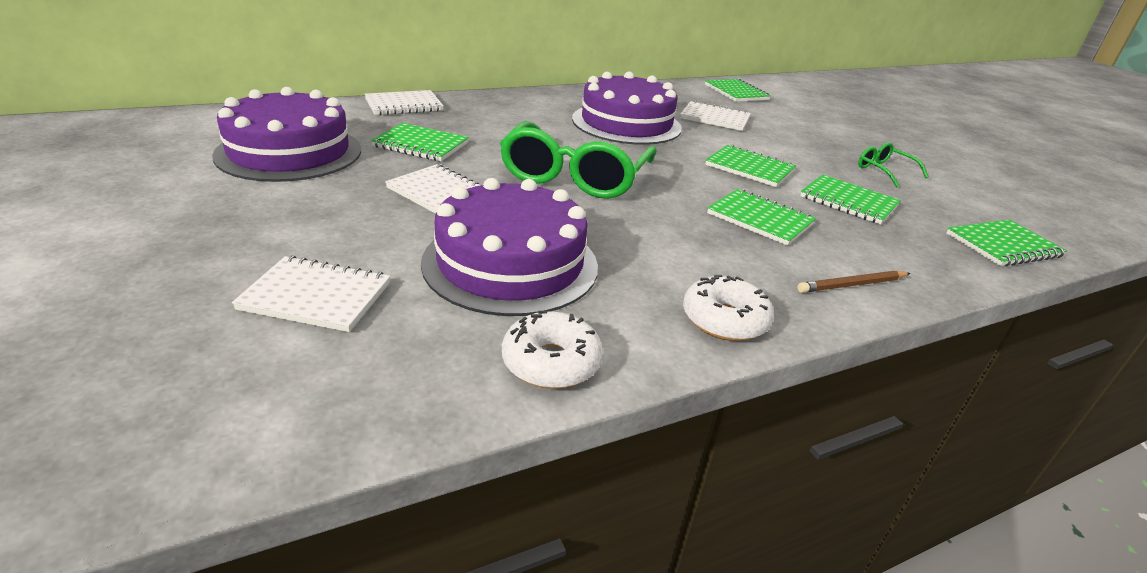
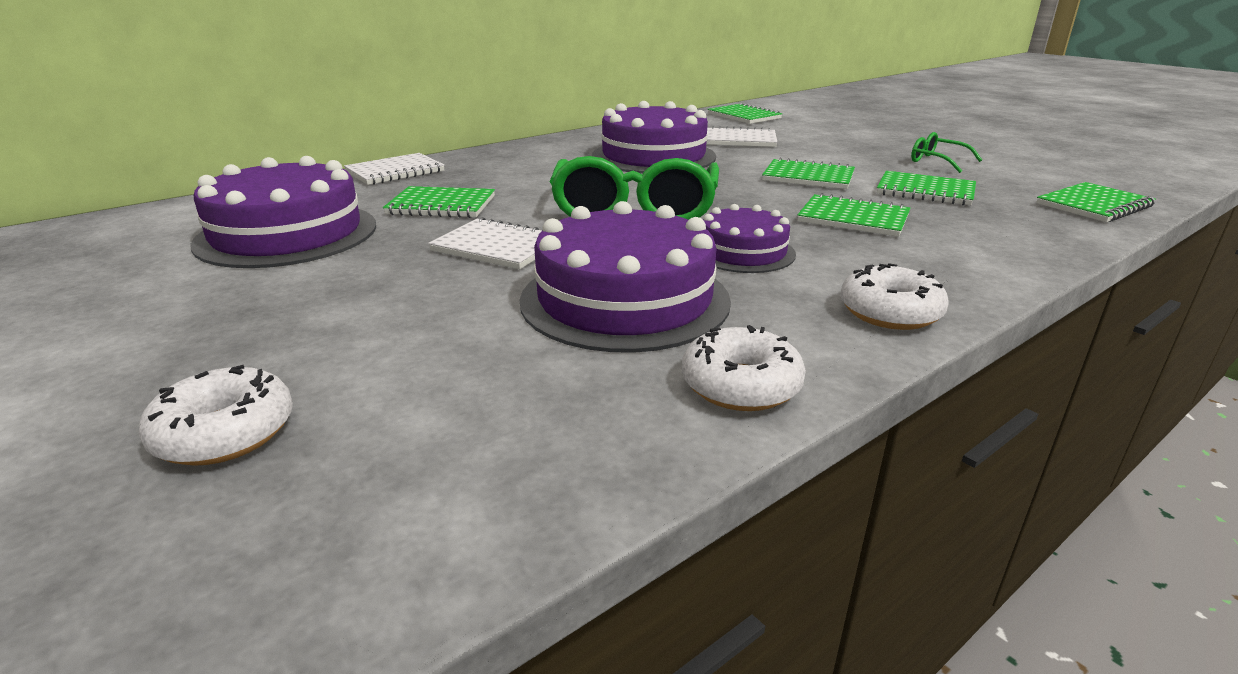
camera: 10 degrees left, 5 degrees down
(155, 320) = (225, 433): none -> white donut
(316, 296) = (419, 371): white notebook -> none
(638, 235) = (743, 252): none -> purple cake
(852, 285) = (987, 260): brown pencil -> none

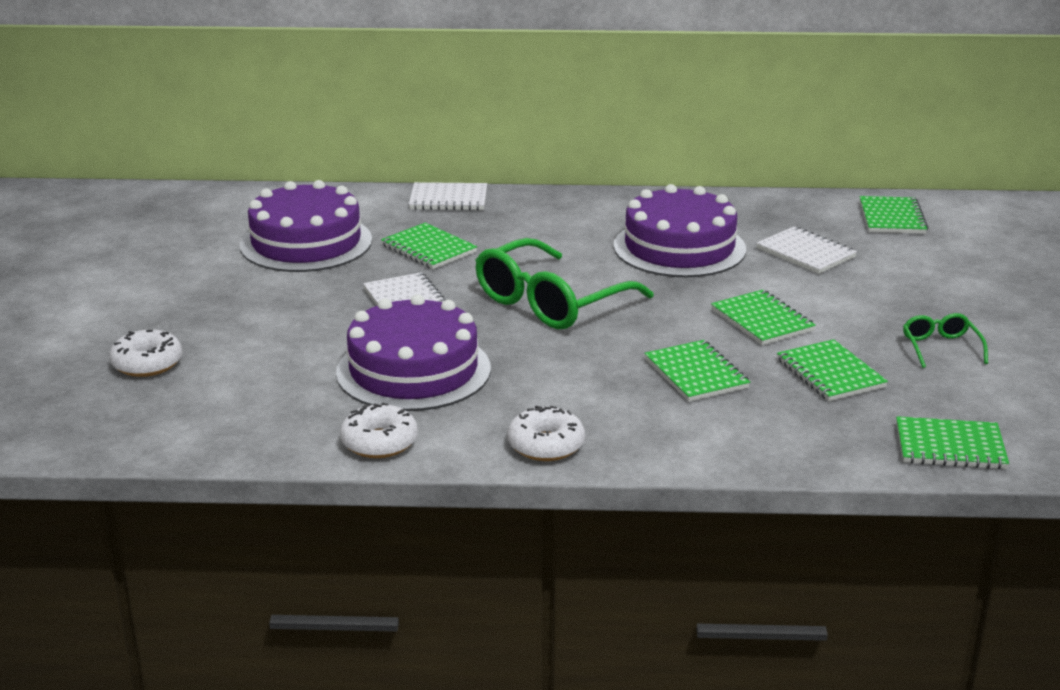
camera: 40 degrees right, 0 degrees up
(743, 252) = (550, 368): purple cake -> none

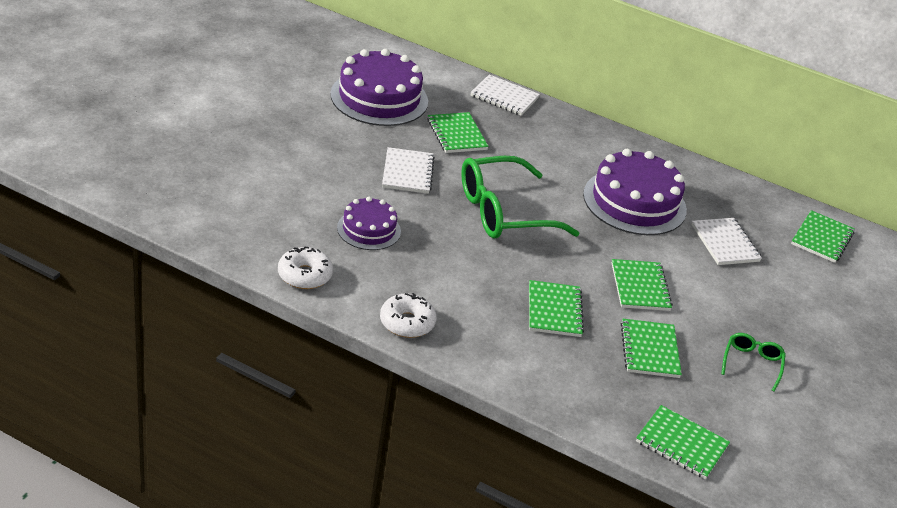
camera: 20 degrees right, 10 degrees up
(147, 363) = (209, 156): white donut -> none
(413, 370) = (369, 229): purple cake -> purple cake, size x0.57

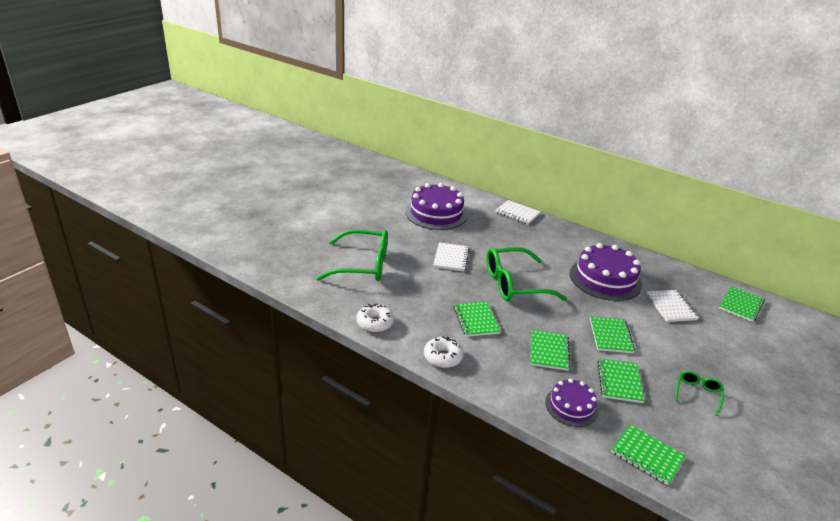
camera: 10 degrees right, 5 degrees down
(275, 185) = (363, 265): none -> green glasses
(369, 229) = (422, 294): purple cake -> purple cake (571, 406)
(456, 134) = (485, 235): green notebook -> green notebook (476, 320)

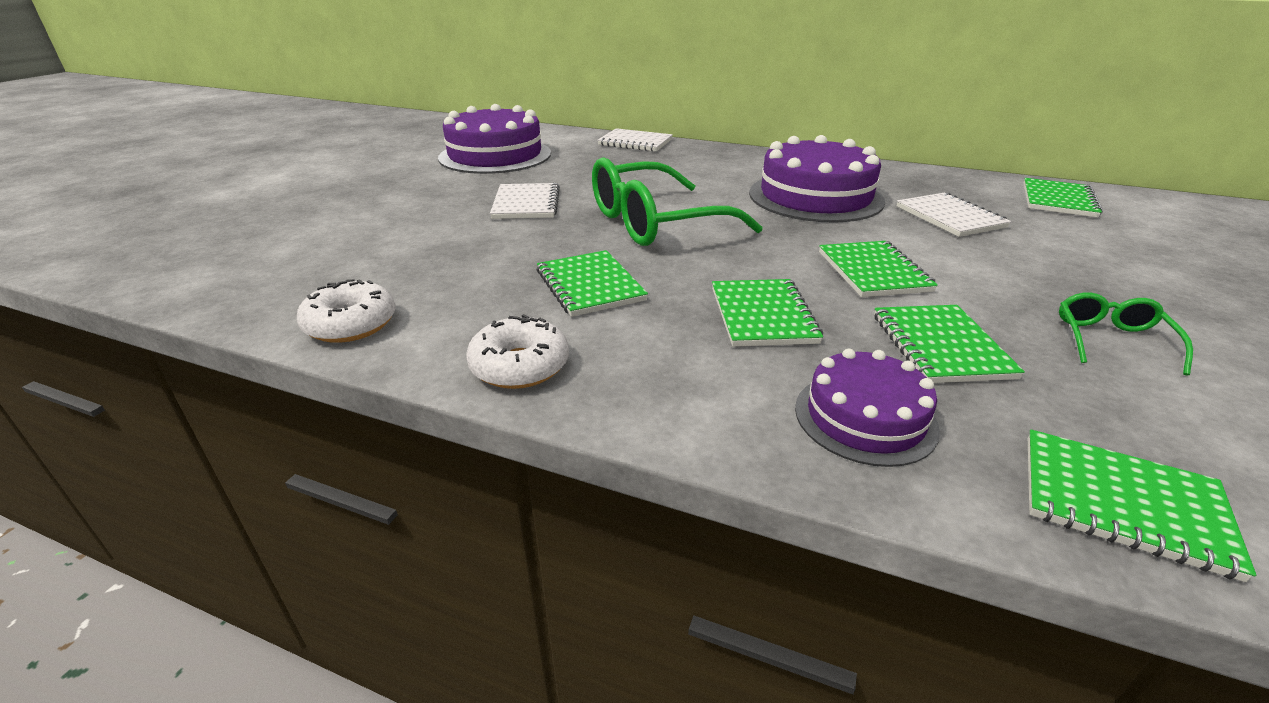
camera: 10 degrees left, 0 degrees up
(363, 265) = (343, 233): green glasses -> none

